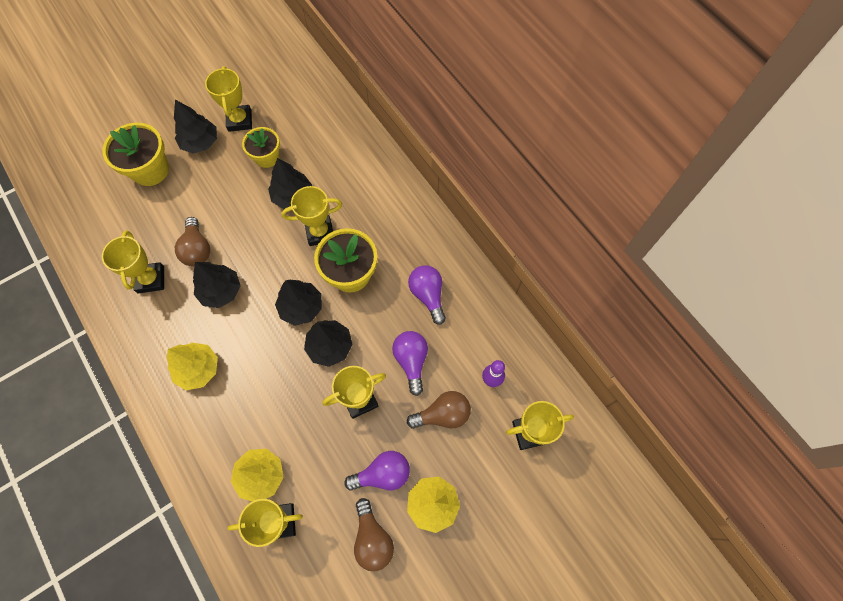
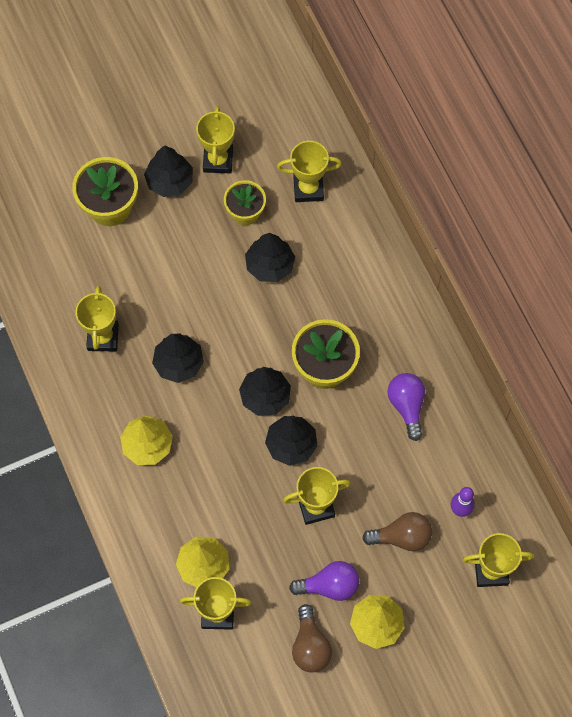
camera: 10 degrees right, 0 degrees up
(197, 249) = (156, 311): brown light bulb -> none
(320, 232) = (296, 313): yellow trophy -> yellow trophy (308, 189)
(411, 361) = (377, 475): purple light bulb -> none

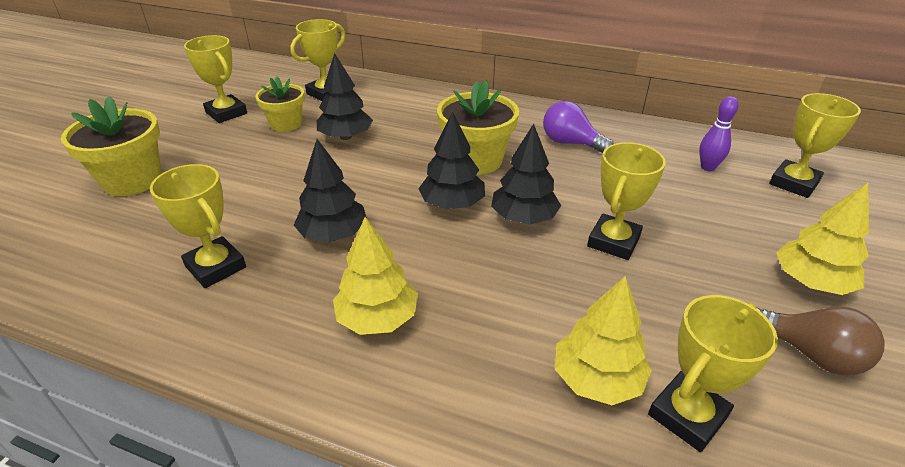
camera: 45 degrees left, 30 degrees down
(169, 181) = (188, 140): black tree -> none
(329, 586) = (727, 288): purple light bulb -> none
(402, 537) = (707, 210): brown light bulb -> none

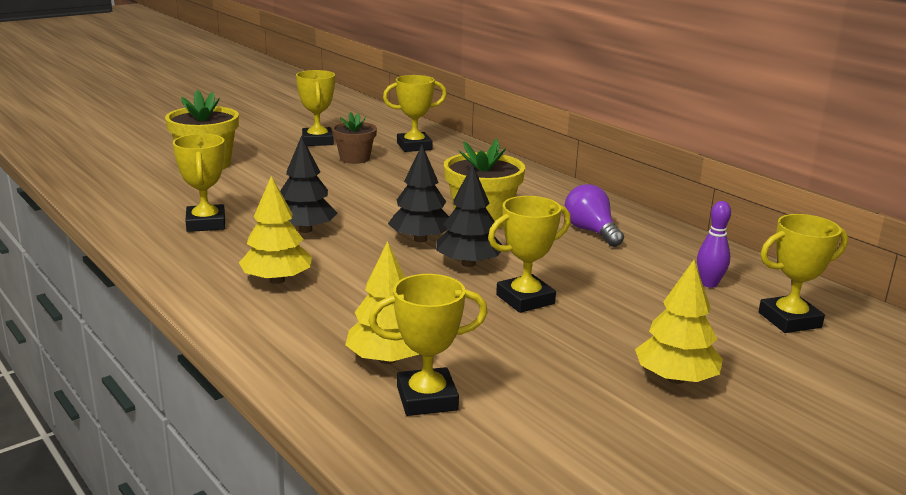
camera: 30 degrees right, 15 degrees down
(286, 124) = (355, 158): yellow flower pot -> brown flower pot
(346, 137) = (392, 178): black tree -> none
(810, 354) = (591, 411): brown light bulb -> none

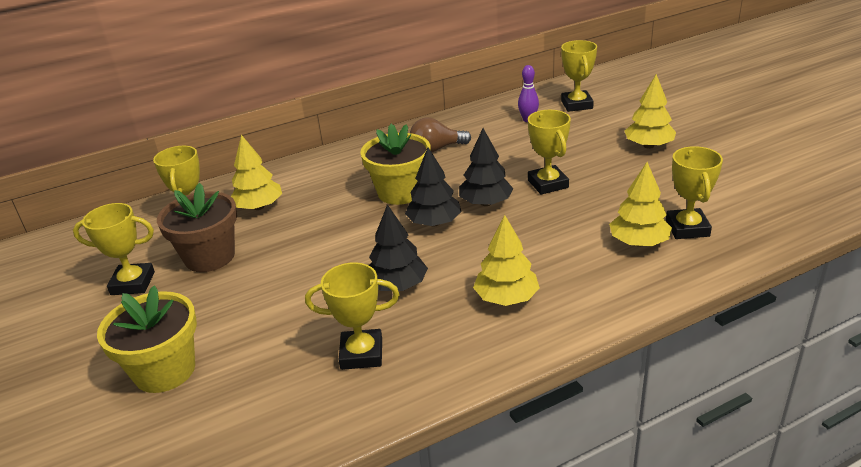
camera: 75 degrees left, 10 degrees up
(355, 158) = (210, 257): brown flower pot -> brown flower pot, size x1.53
(439, 165) = (258, 207): none -> yellow tree
(591, 231) = (436, 149): purple light bulb -> brown light bulb

